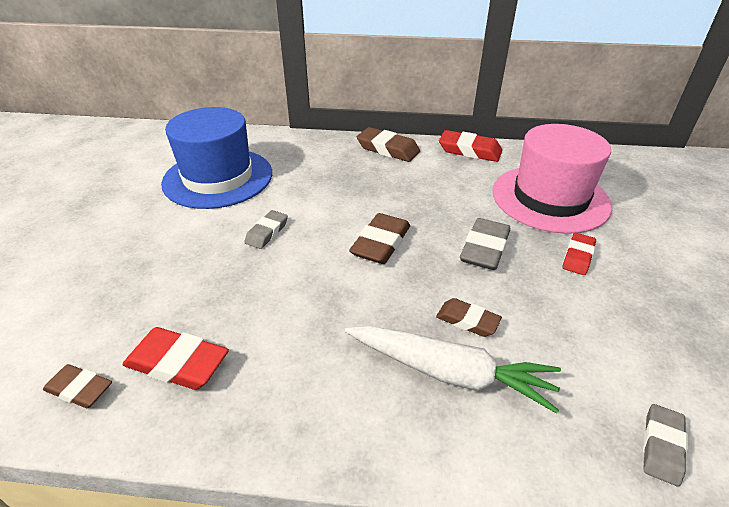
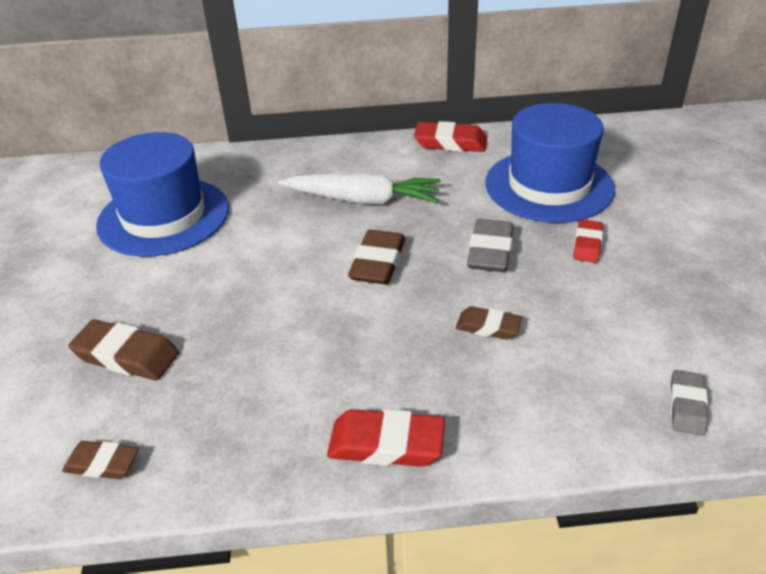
camera: 10 degrees left, 0 degrees up
(177, 363) = (198, 420): red eraser -> red eraser (386, 444)
(267, 232) = (246, 271): grey eraser -> none
(388, 149) = (356, 153): brown eraser -> brown eraser (126, 356)
(449, 372) = (481, 378): white carrot -> white carrot (362, 200)
(550, 198) = (549, 186): pink hat -> blue hat

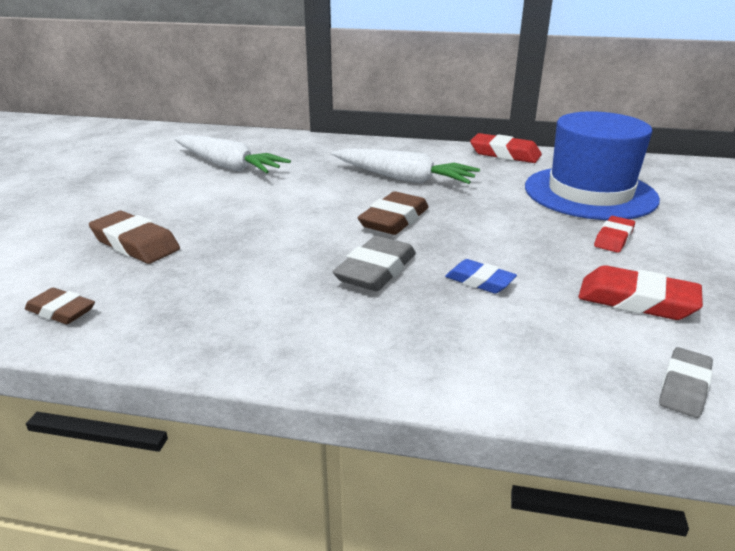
camera: 15 degrees right, 10 degrees down
(164, 216) = (228, 165): blue hat -> white carrot
(386, 444) = (327, 350): red eraser -> red eraser (636, 300)
(488, 327) = (479, 281): brown eraser -> blue eraser
(490, 251) = (508, 228): grey eraser -> grey eraser (376, 270)

